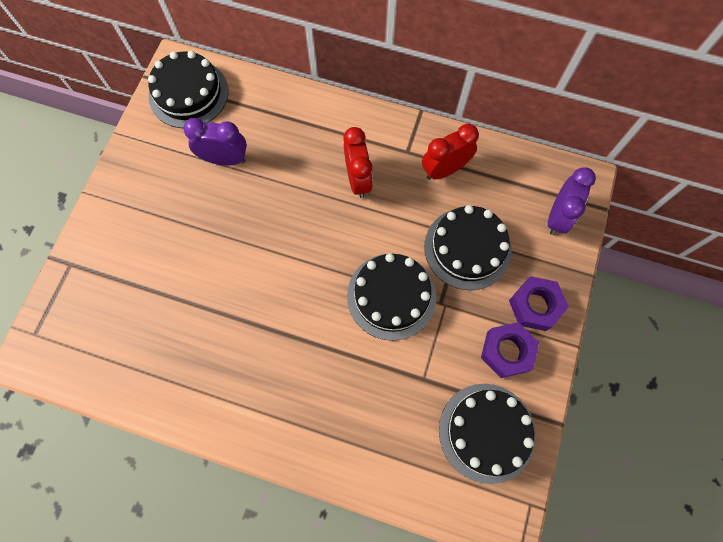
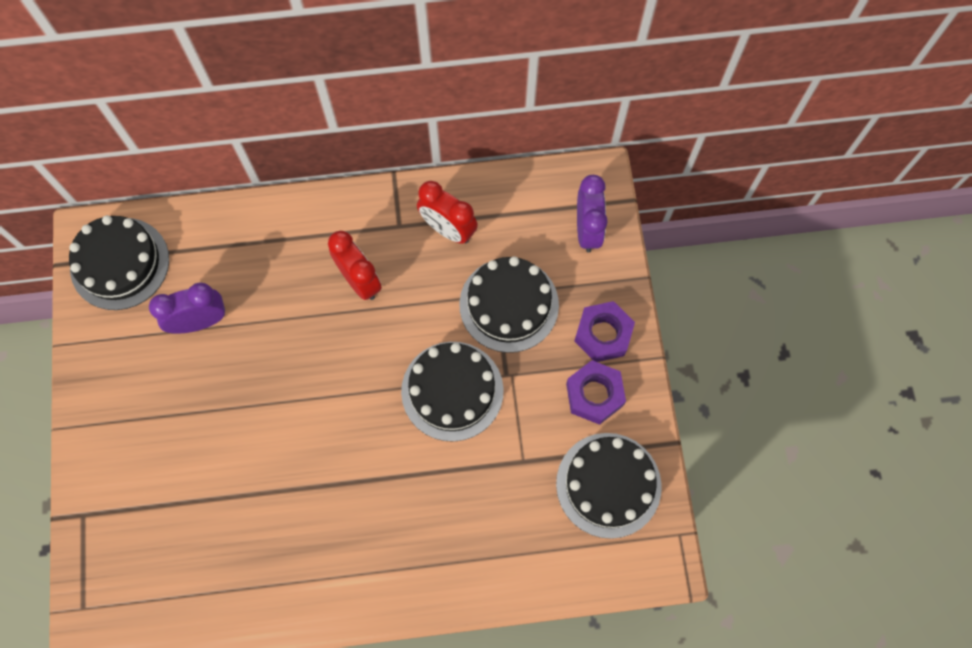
camera: 25 degrees left, 0 degrees up
(444, 170) = (448, 229): red clock -> red clock turned 90 degrees counterclockwise

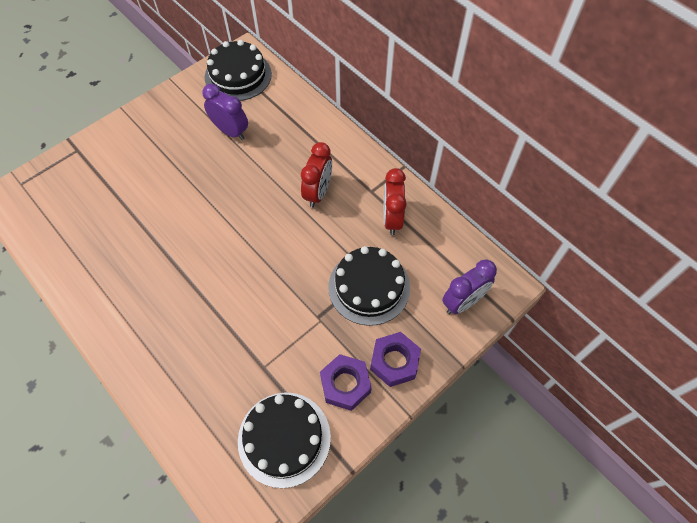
camera: 55 degrees right, 10 degrees down
(452, 391) = (283, 291): black cake -> none

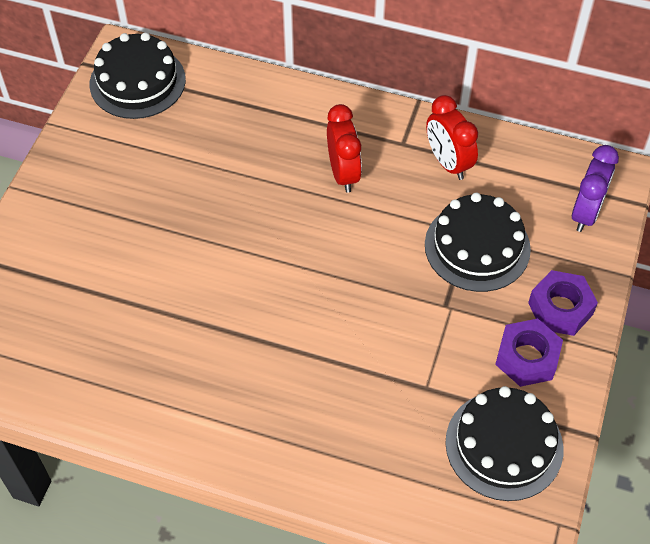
camera: 30 degrees left, 5 degrees down
(230, 131) = (182, 152): purple clock -> none

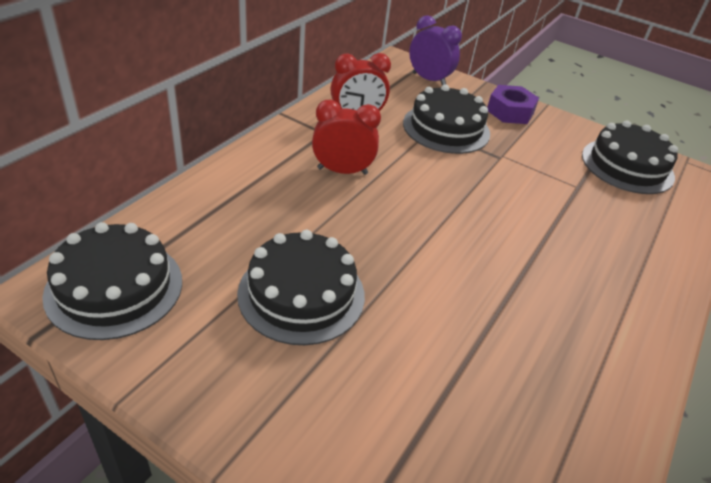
camera: 80 degrees left, 15 degrees down
(170, 186) = (301, 294): none -> black cake
(527, 358) = (551, 136): purple nut -> none

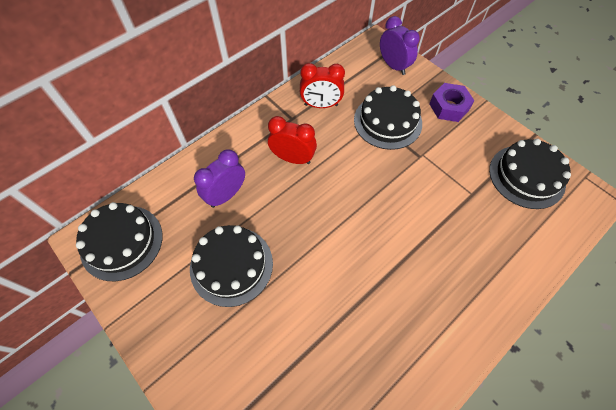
camera: 20 degrees right, 20 degrees up
(264, 216) = (226, 195): none -> purple clock

